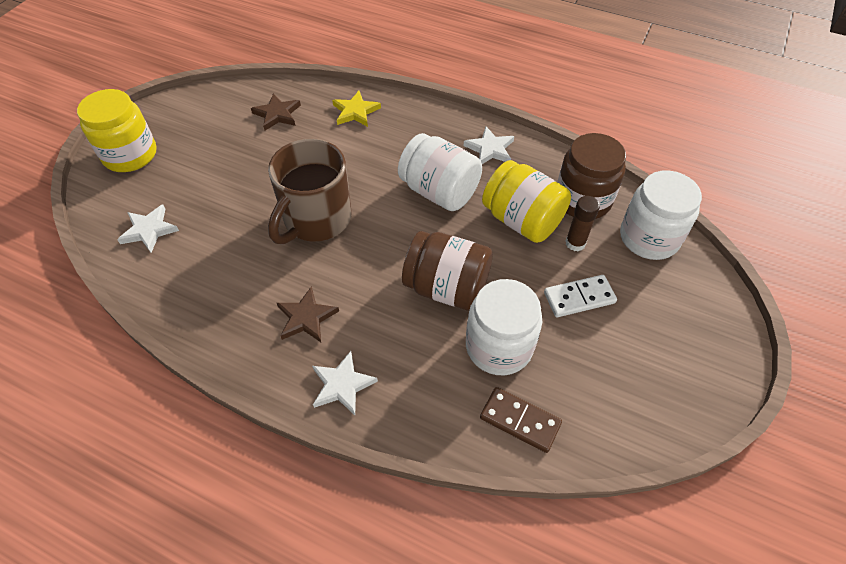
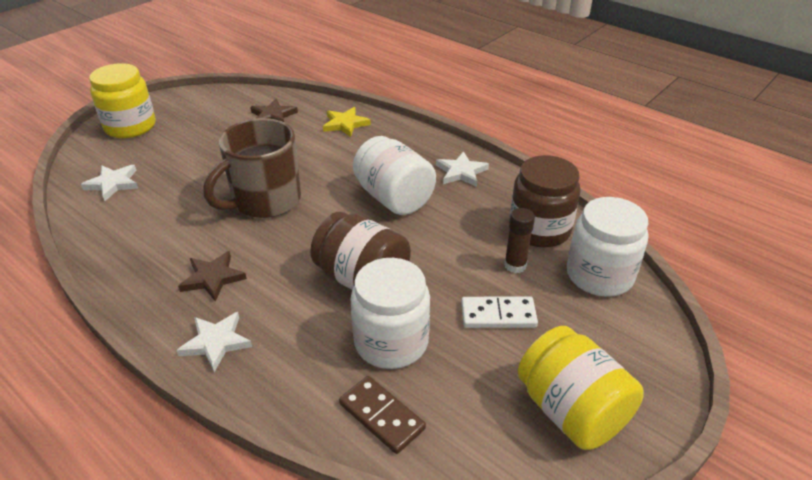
camera: 15 degrees right, 15 degrees down
(522, 220) = (467, 236): yellow jar -> yellow jar (571, 411)

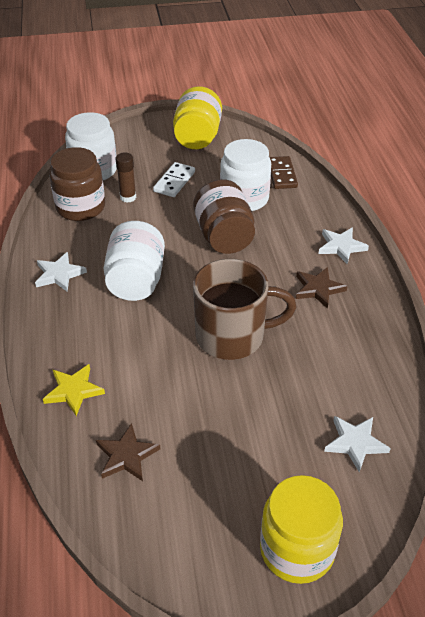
camera: 140 degrees left, 5 degrees up
(498, 315) = (174, 181): white domino -> white domino turned 75 degrees clockwise

